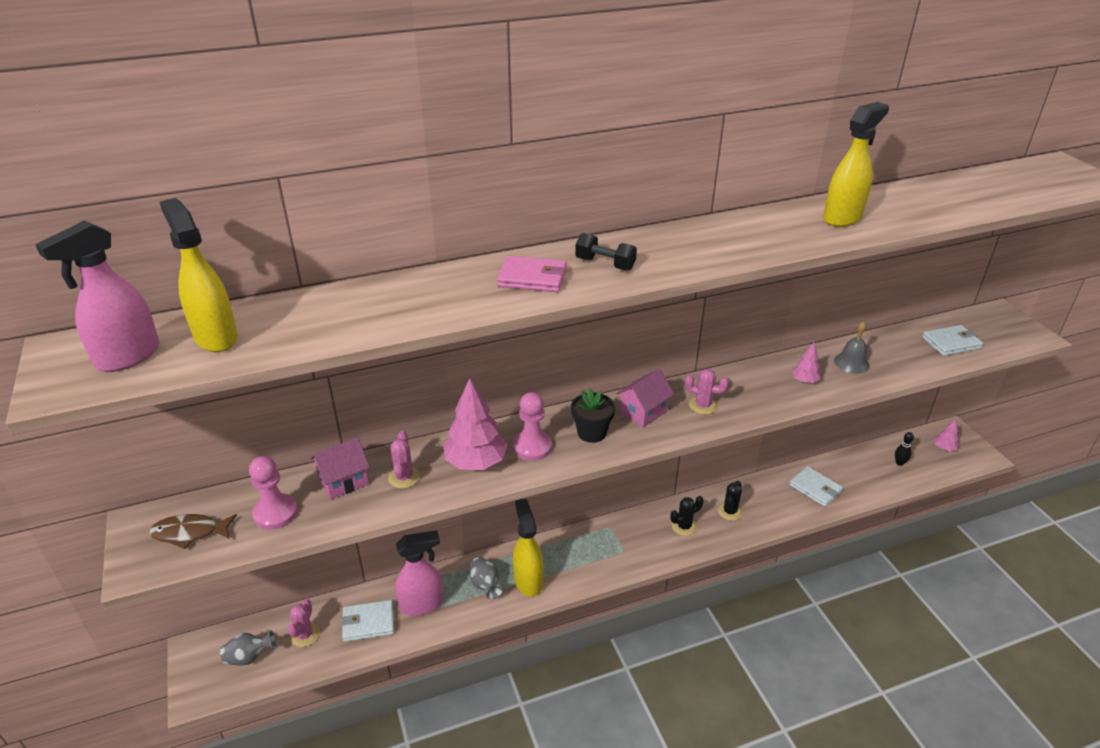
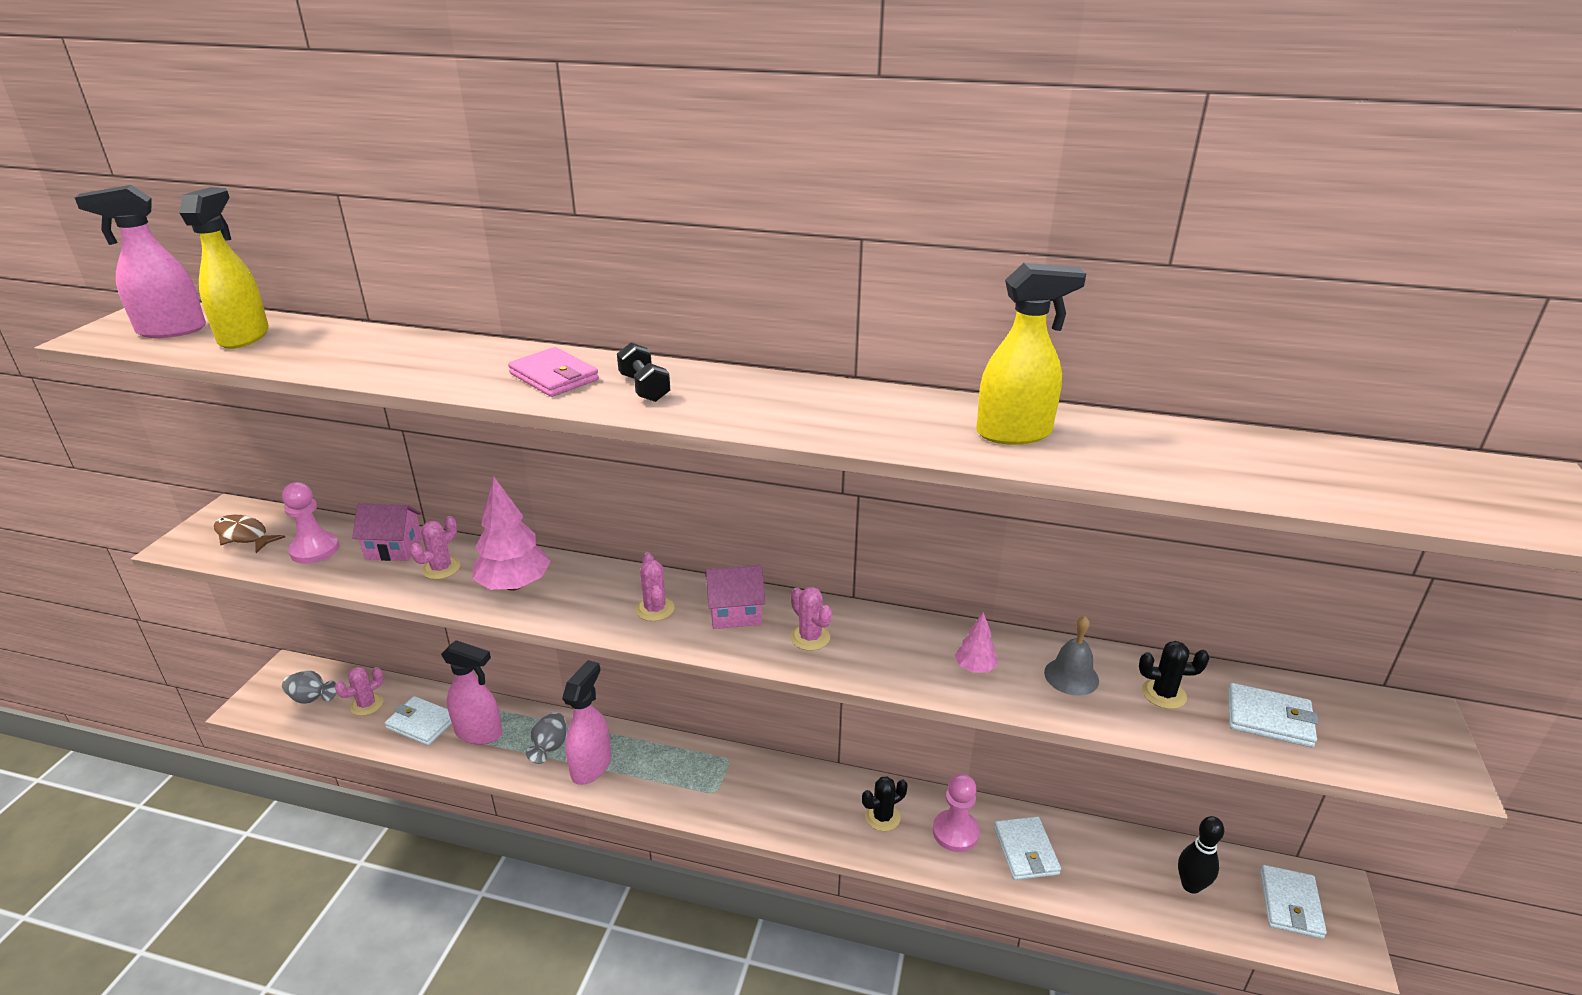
camera: 35 degrees right, 5 degrees down
(528, 580) = (591, 766): yellow spray bottle -> pink spray bottle
(532, 447) = (581, 595): pink pawn -> pink pawn (955, 832)
(592, 432) = (655, 609): black flower pot -> pink cactus
(684, 526) = (810, 803): black cactus -> black cactus (1163, 694)
(899, 463) = (1191, 885): black bowling pin -> black bowling pin, size x1.51
(944, 448) = (1290, 904): pink tree -> white wallet

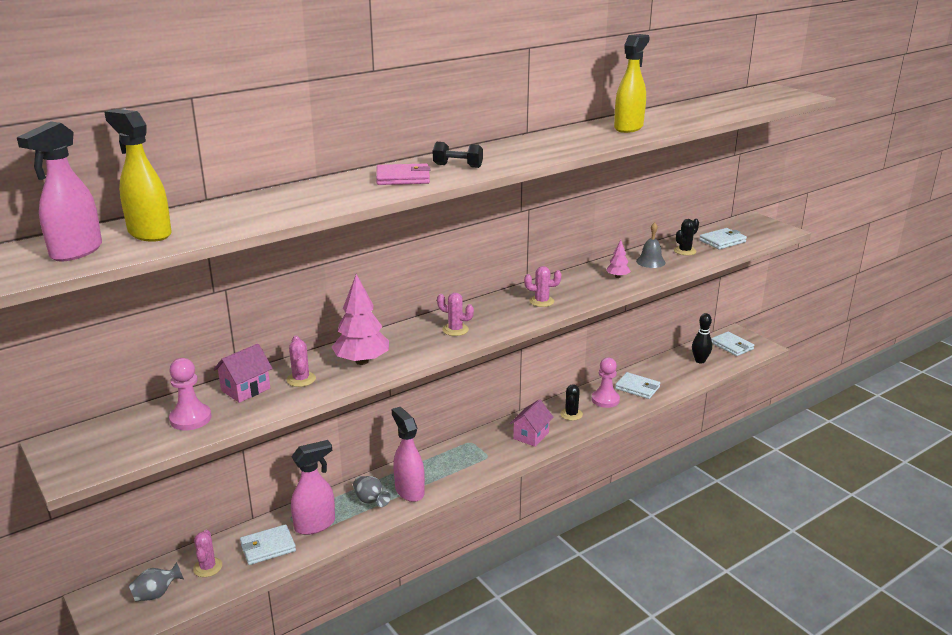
camera: 50 degrees left, 5 degrees down
(244, 536) = (112, 443): brown fish -> none
(735, 613) = (493, 311): pink house -> pink house (531, 435)

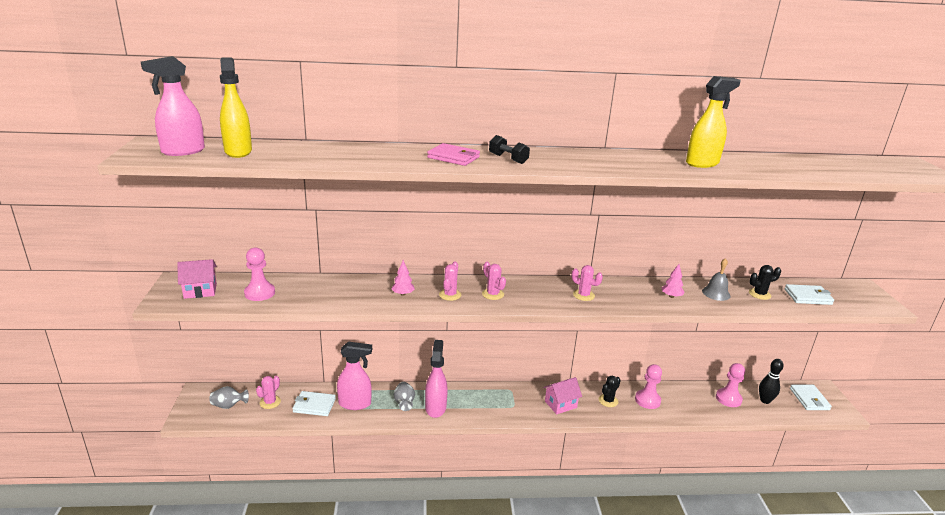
camera: 30 degrees right, 0 degrees up
(245, 389) = (311, 286): pink house -> pink house (200, 291)
(301, 379) = (351, 292): pink cactus -> pink cactus (450, 295)
(362, 361) = (403, 294): pink tree -> pink tree, size x0.51
(637, 388) = (685, 401): white wallet -> none
(670, 371) = (728, 399): none -> pink pawn

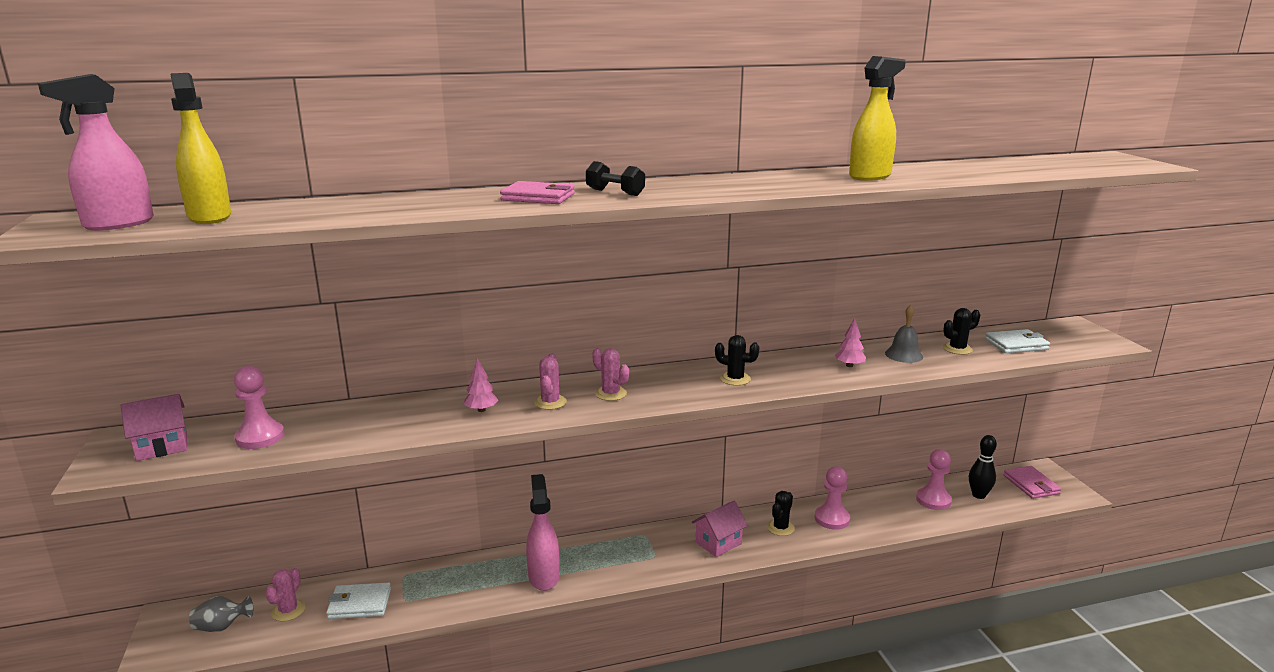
camera: 10 degrees left, 5 degrees down
(355, 404) = (422, 591): pink spray bottle -> none
(404, 403) = (496, 578): grey vase -> none
(583, 295) = (735, 379): pink cactus -> black cactus
(809, 399) = (1031, 485): white wallet -> pink wallet

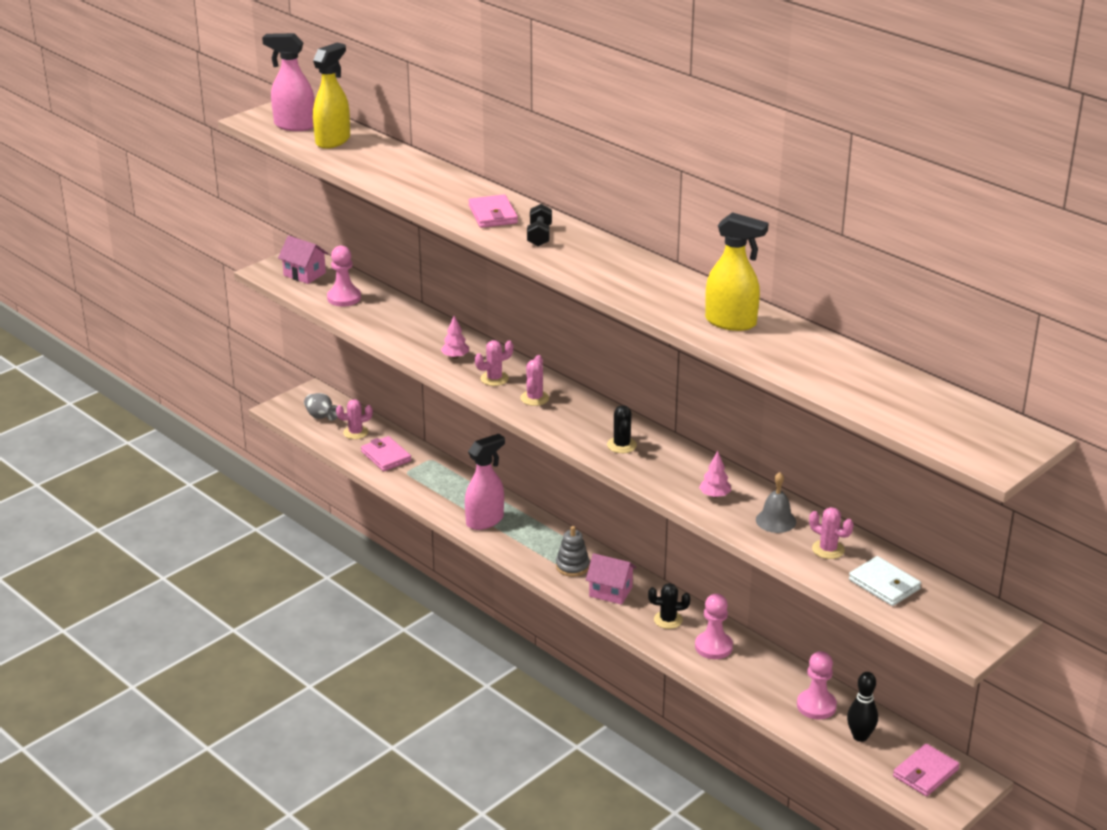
camera: 60 degrees right, 10 degrees up
(359, 604) = (386, 456): white wallet -> pink wallet
(664, 550) = (572, 566): none -> grey stacking toy
(957, 349) = (828, 549): black cactus -> pink cactus

